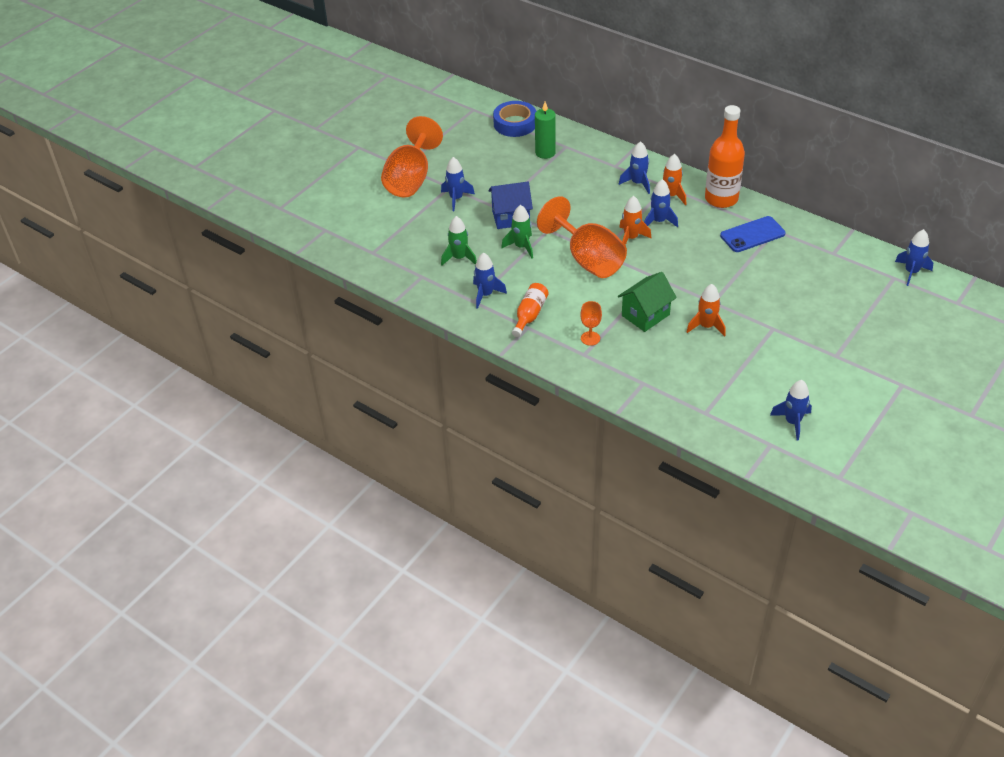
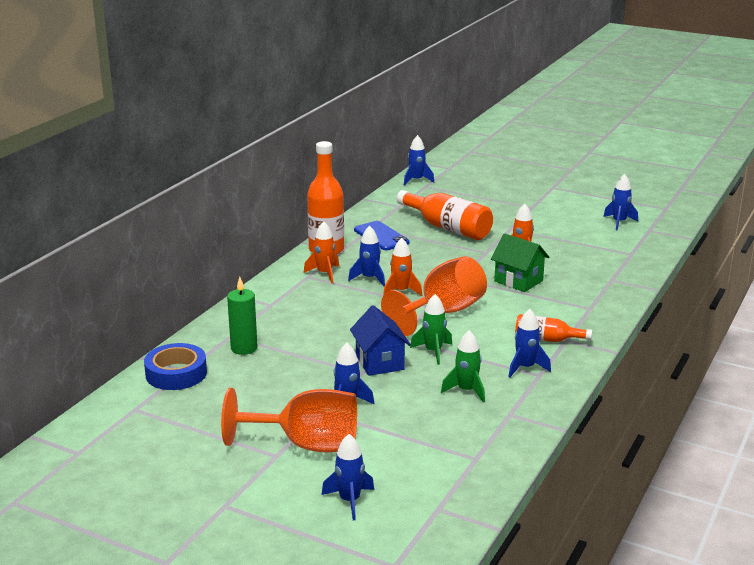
camera: 100 degrees left, 20 degrees down
(590, 338) = (565, 306): orange goblet -> none
(637, 183) = (304, 291): blue rocket -> blue rocket (349, 501)
(774, 282) = (447, 228): none -> orange bottle

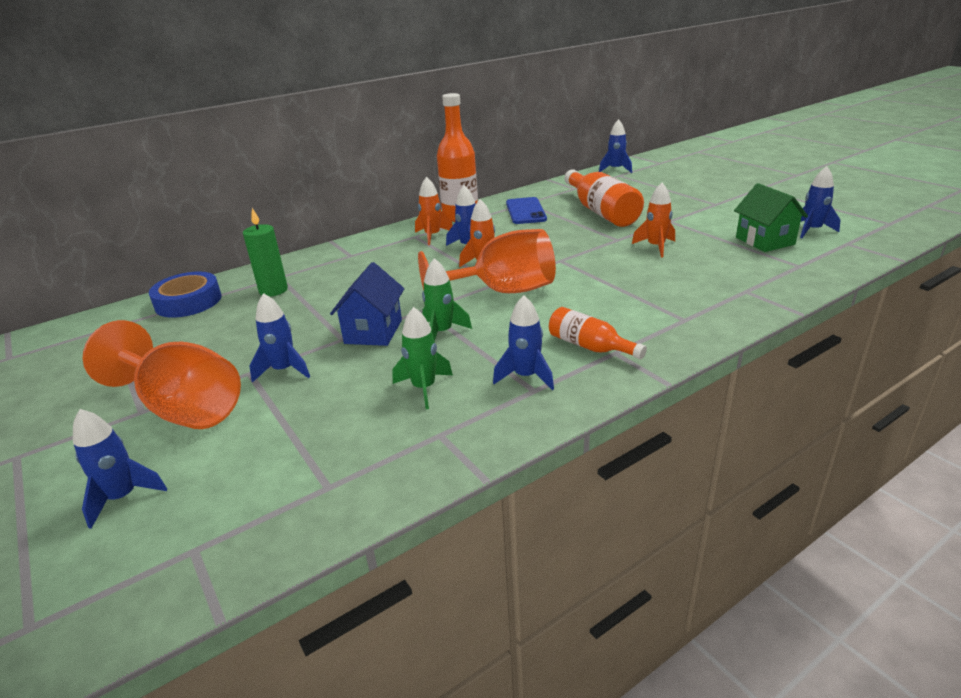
camera: 30 degrees right, 5 degrees up
(518, 281) = (624, 273): green house -> green house (765, 241)

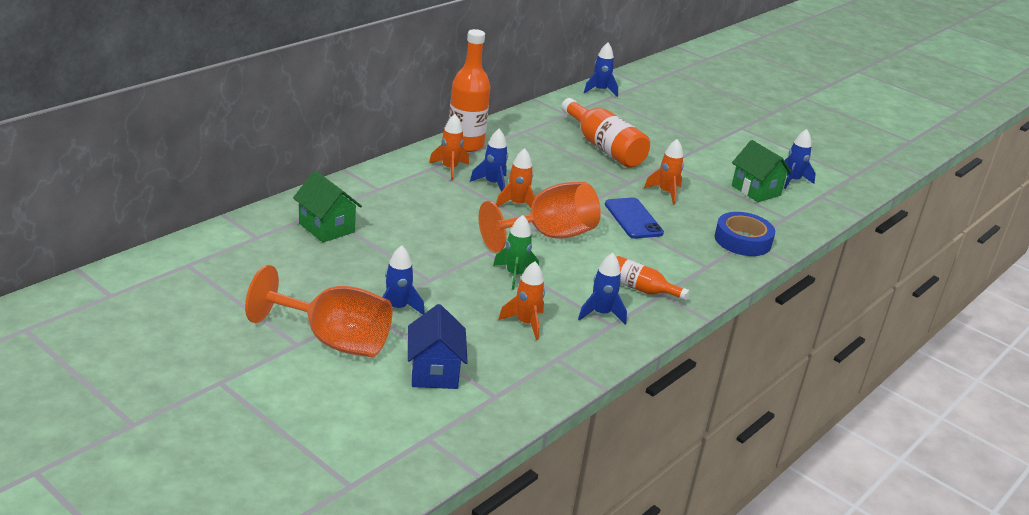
camera: 20 degrees left, 0 degrees up
(123, 497) = (343, 408): blue rocket -> none
(188, 302) = (246, 238): blue tape -> blue tape (742, 240)
(273, 290) = (326, 228): green candle -> green house
(373, 332) = (453, 273): blue house -> blue house (434, 372)
(424, 388) = (526, 323): green rocket -> orange rocket
(525, 211) = (529, 142): blue phone -> blue phone (633, 219)

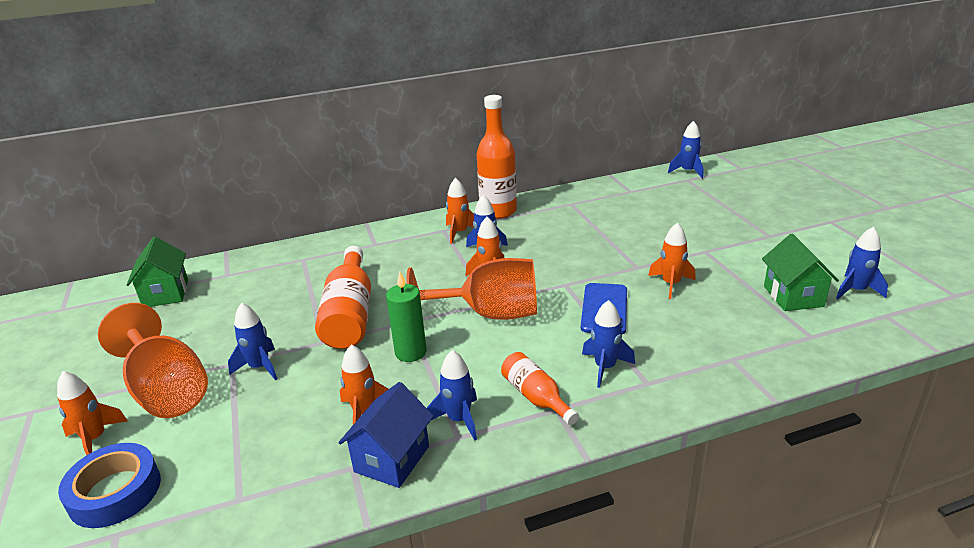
camera: 35 degrees right, 0 degrees up
(317, 387) = (95, 439): none -> orange rocket
(326, 228) = (291, 274): green house -> green house (166, 293)
(434, 372) = (213, 450): blue house -> blue house (392, 459)
(515, 275) = (411, 352): green rocket -> green candle
(604, 147) = (640, 228): orange bottle -> orange bottle (350, 314)
(670, 261) = (605, 367): none -> blue rocket
(742, 240) = (724, 357): blue tape -> blue tape (115, 492)

